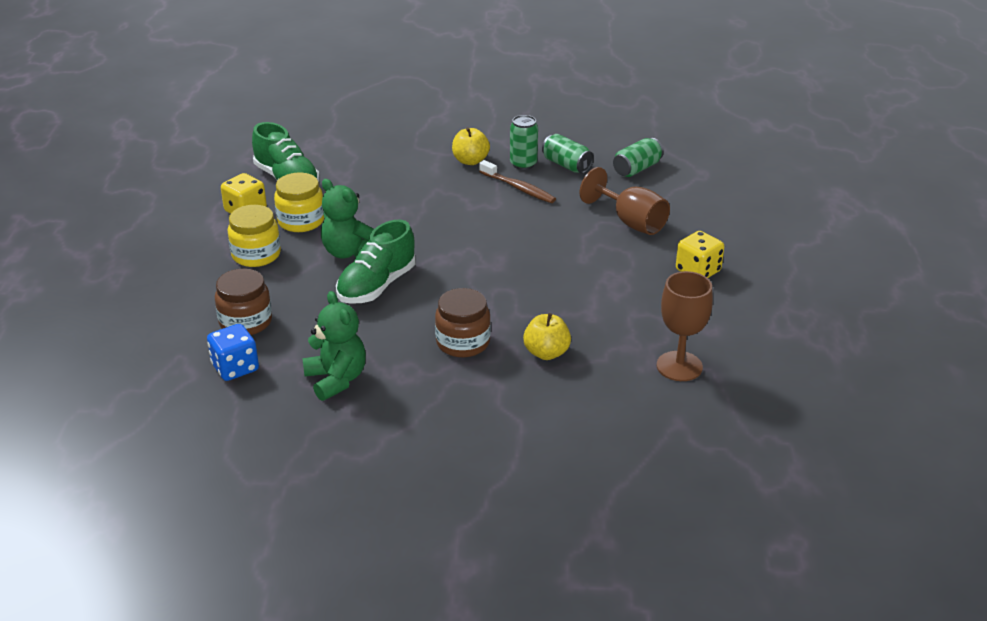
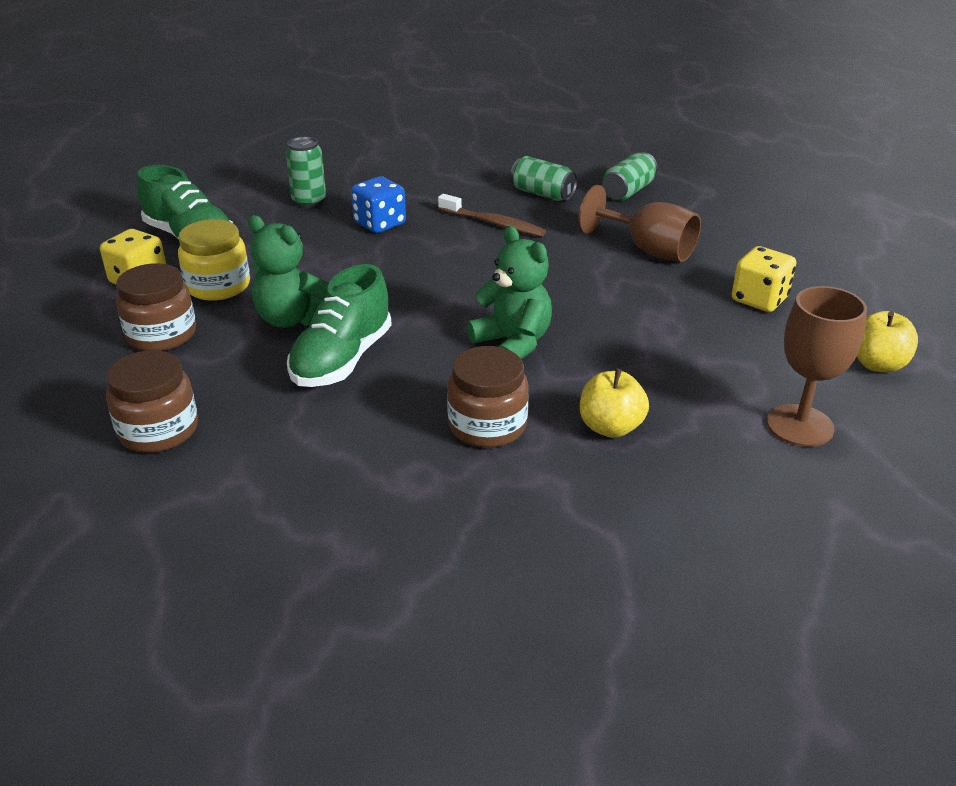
camera: 10 degrees left, 0 degrees up
(235, 368) = (151, 503): blue dice -> blue dice (380, 224)
(256, 255) = (161, 335): yellow jar -> brown jar
(336, 379) = (314, 503): green teddy bear -> green teddy bear (513, 343)
(470, 161) = (423, 198): yellow apple -> yellow apple (877, 364)
(523, 164) = (489, 197): green can -> green can (309, 201)

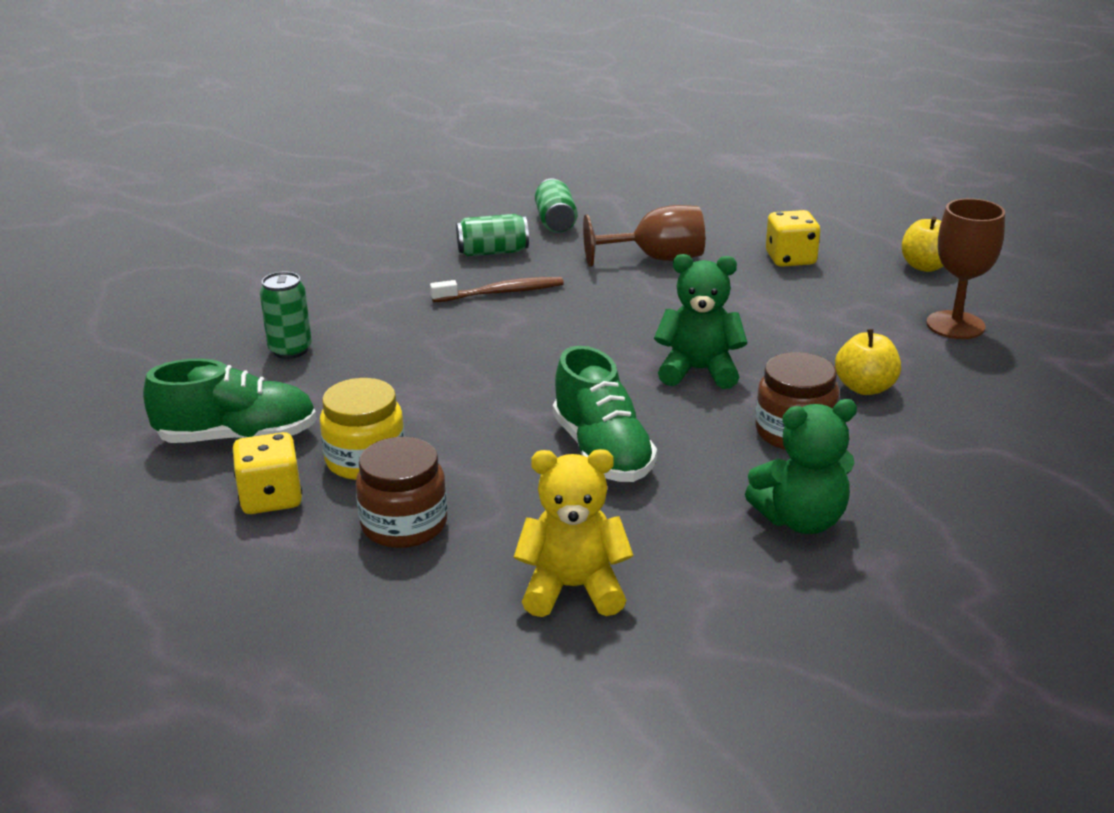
camera: 45 degrees left, 5 degrees down
(158, 430) = (573, 588): brown jar -> yellow teddy bear
(292, 319) = (494, 447): green teddy bear -> green teddy bear (801, 520)
(380, 224) = (402, 337): blue dice -> none

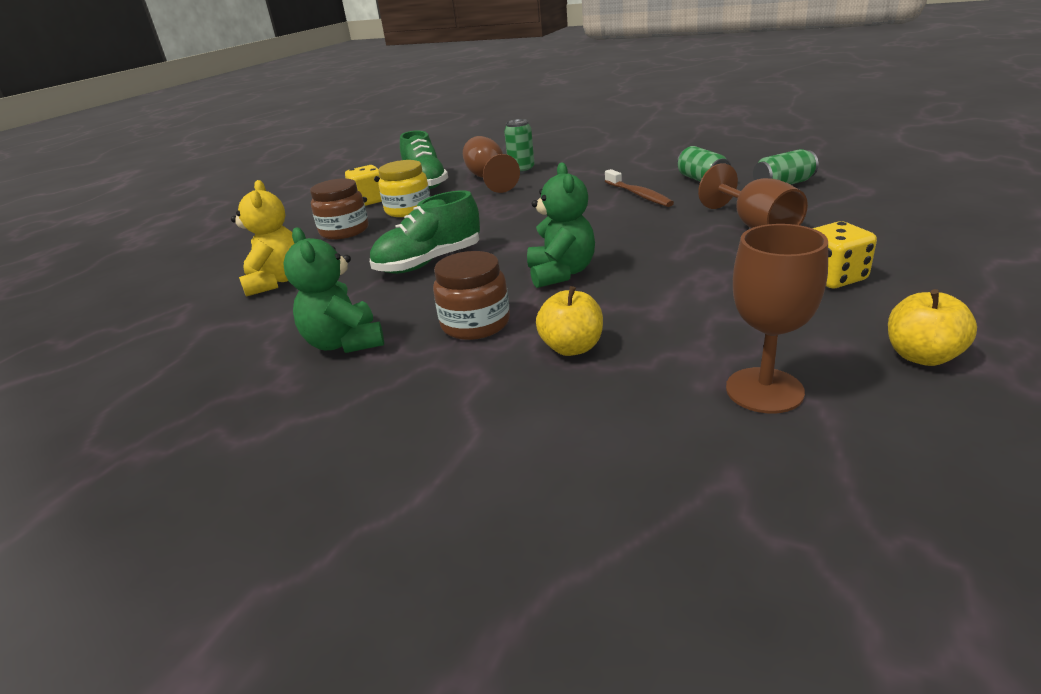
camera: 80 degrees right, 0 degrees up
(295, 380) = (489, 178): none -> brown goblet

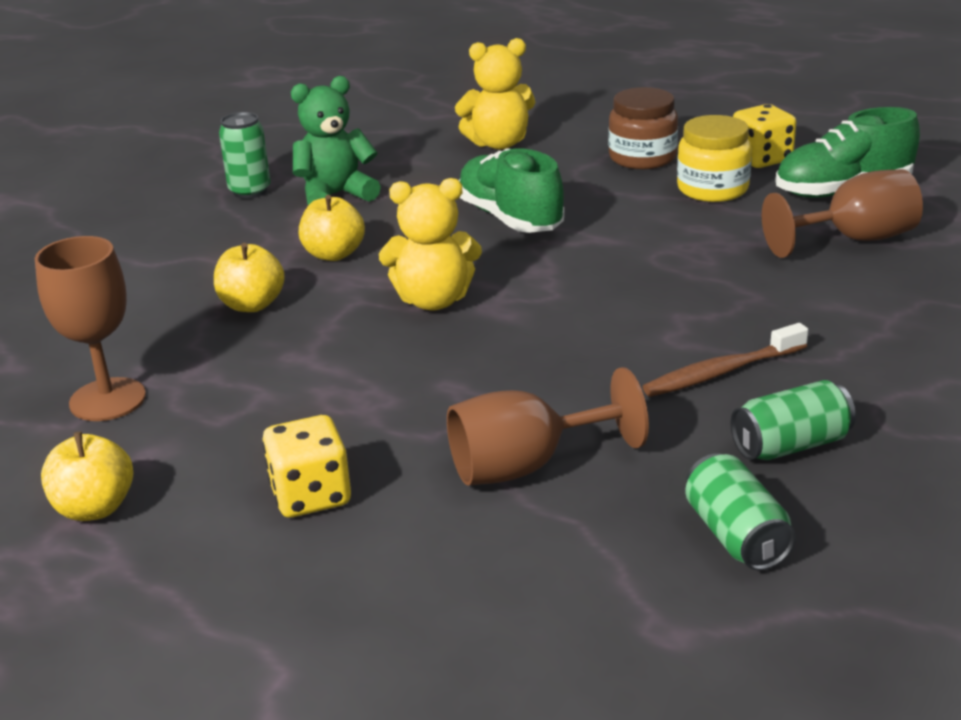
camera: 90 degrees right, 0 degrees up
(475, 324) = (334, 254): brown jar -> yellow apple
(521, 170) = (899, 266): green can -> green can (250, 191)
(561, 273) = (433, 300): green teddy bear -> yellow teddy bear

